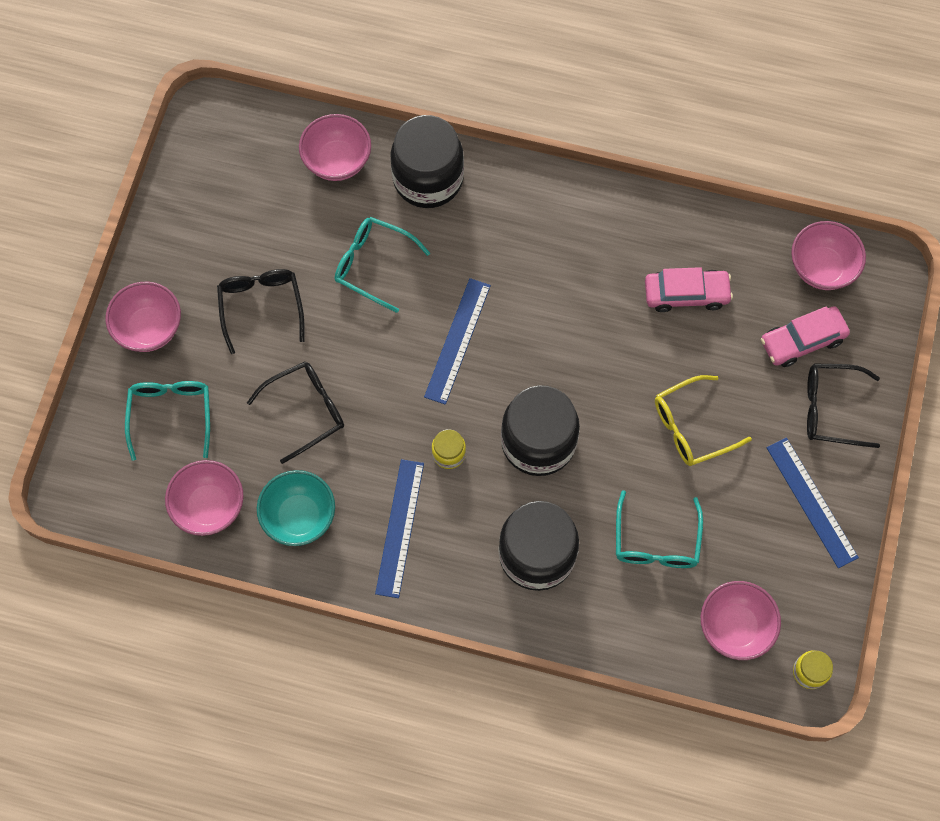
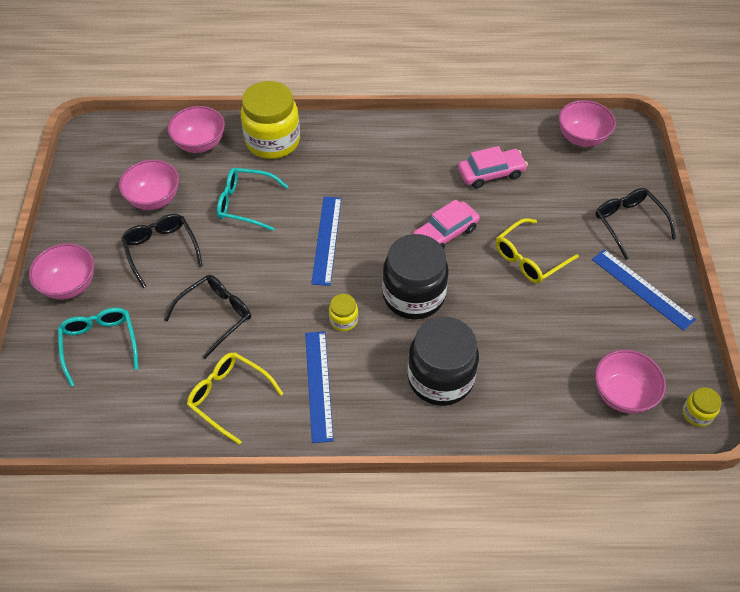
camera: 15 degrees left, 15 degrees down
(209, 506) = (148, 407): pink bowl -> pink bowl (154, 199)
(299, 516) = (229, 397): turquoise bowl -> yellow glasses
(428, 179) = (273, 141): black jar -> yellow jar
(656, 541) = (533, 345): turquoise glasses -> none
(802, 340) = (588, 184): pink car -> pink car (445, 233)
(831, 409) = (628, 223): black glasses -> black glasses turned 75 degrees clockwise

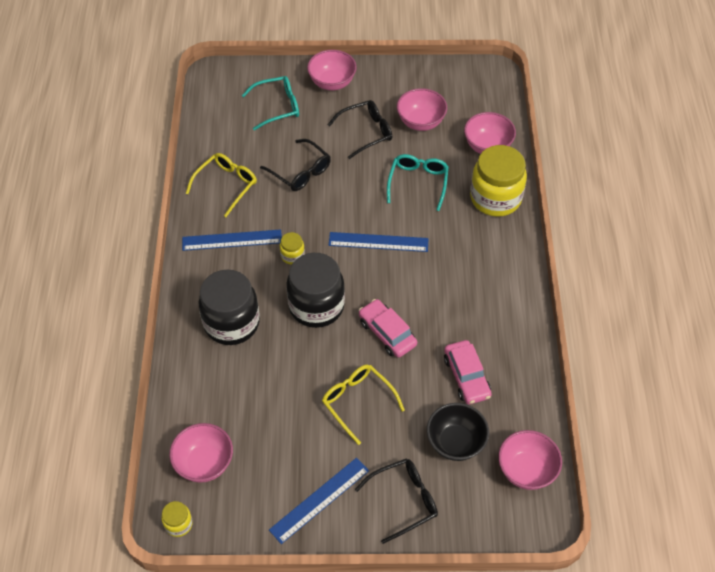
camera: 90 degrees right, 0 degrees up
(562, 184) = (455, 442): none -> black bowl

